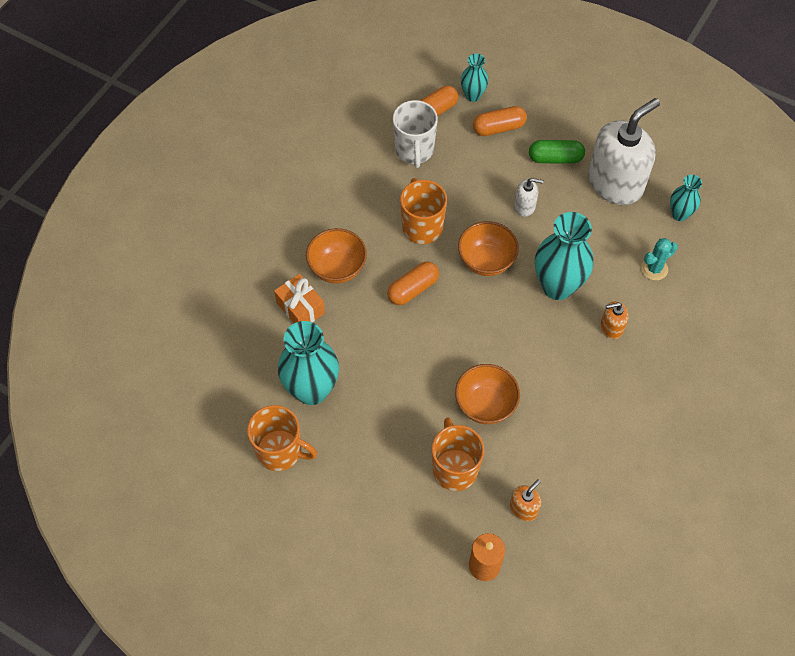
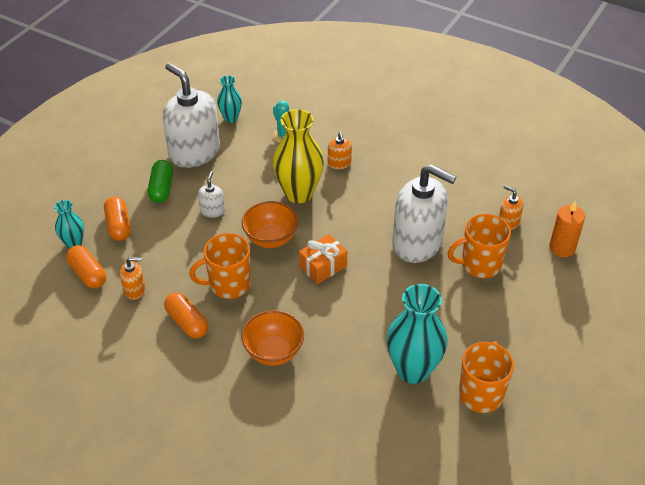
camera: 90 degrees left, 15 degrees down
(300, 308) = (320, 382): orange gift -> orange gift (323, 266)
(413, 289) = (299, 292): orange capsule -> orange capsule (187, 322)
(414, 150) = (135, 290): white mug -> orange soap dispenser
(485, 405) = (417, 243): orange bowl -> white soap dispenser
(557, 286) = (299, 193): turquoise vase -> yellow vase

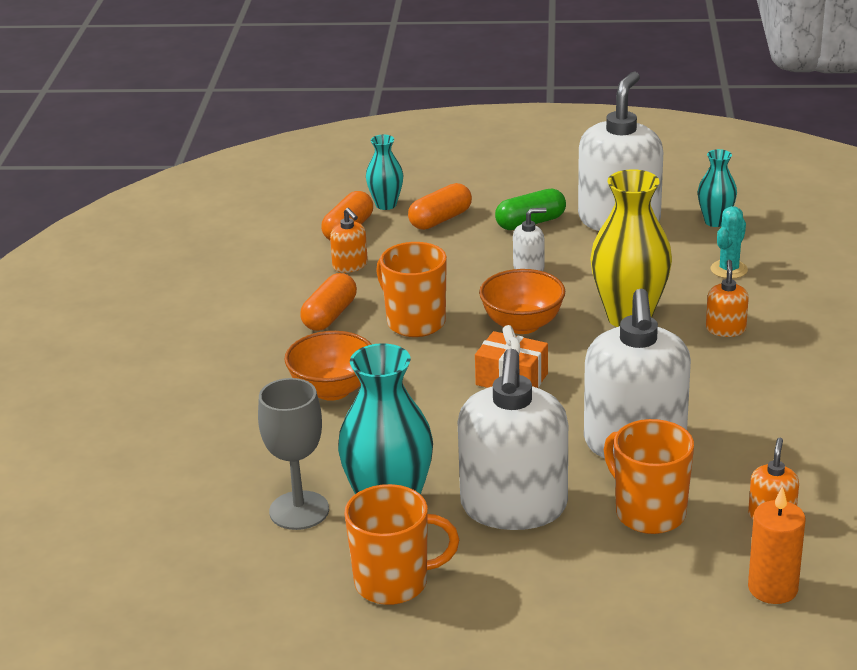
camera: 65 degrees right, 15 degrees down
(339, 163) = (725, 329): orange soap dispenser -> orange soap dispenser turned 135 degrees clockwise
(389, 414) = (299, 510): none -> grey goblet
(443, 315) = (513, 507): none -> white soap dispenser

